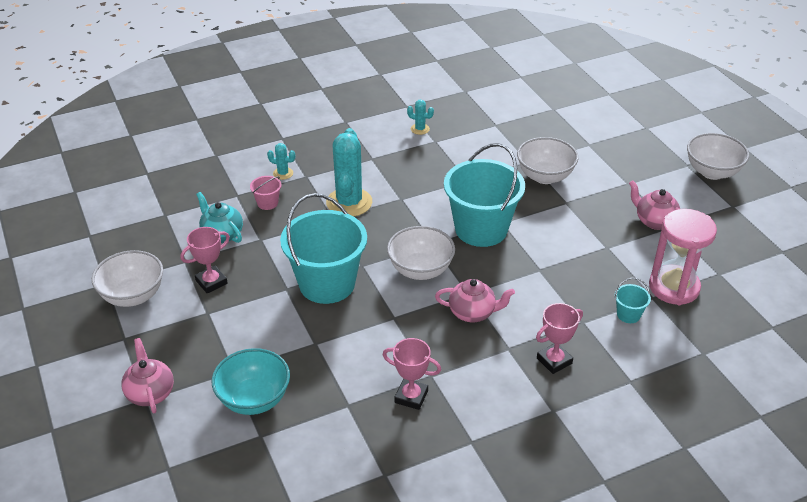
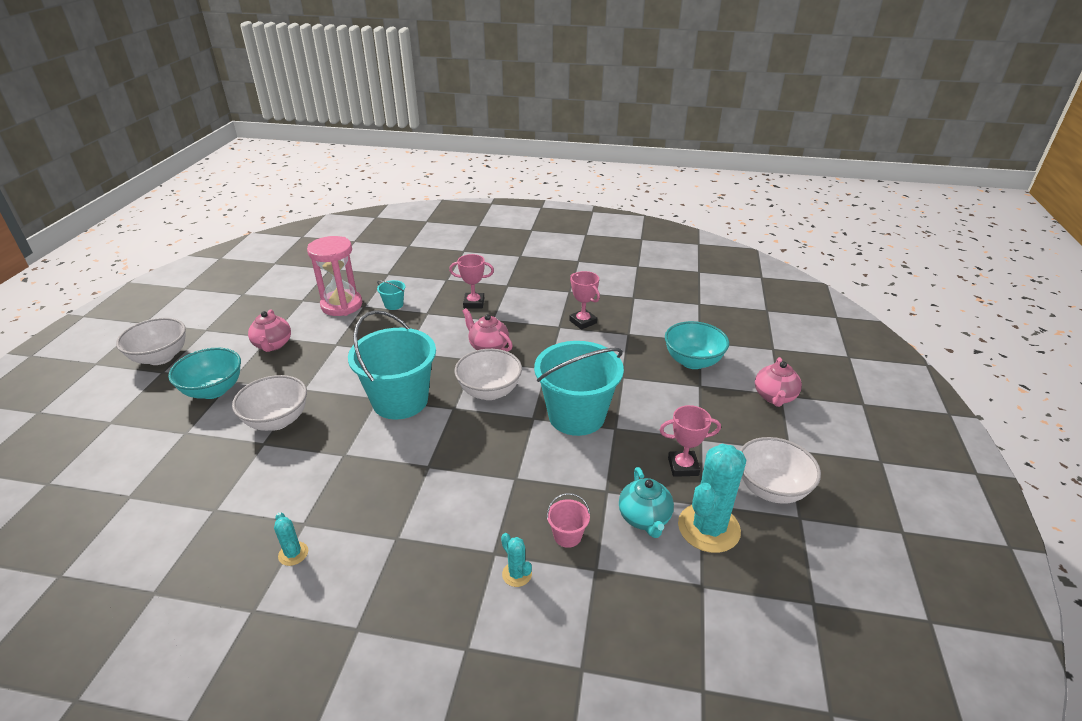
camera: 145 degrees left, 5 degrees down
(349, 202) = (481, 488): turquoise cactus -> turquoise cactus (708, 528)
(625, 172) = (214, 390): none -> turquoise bowl

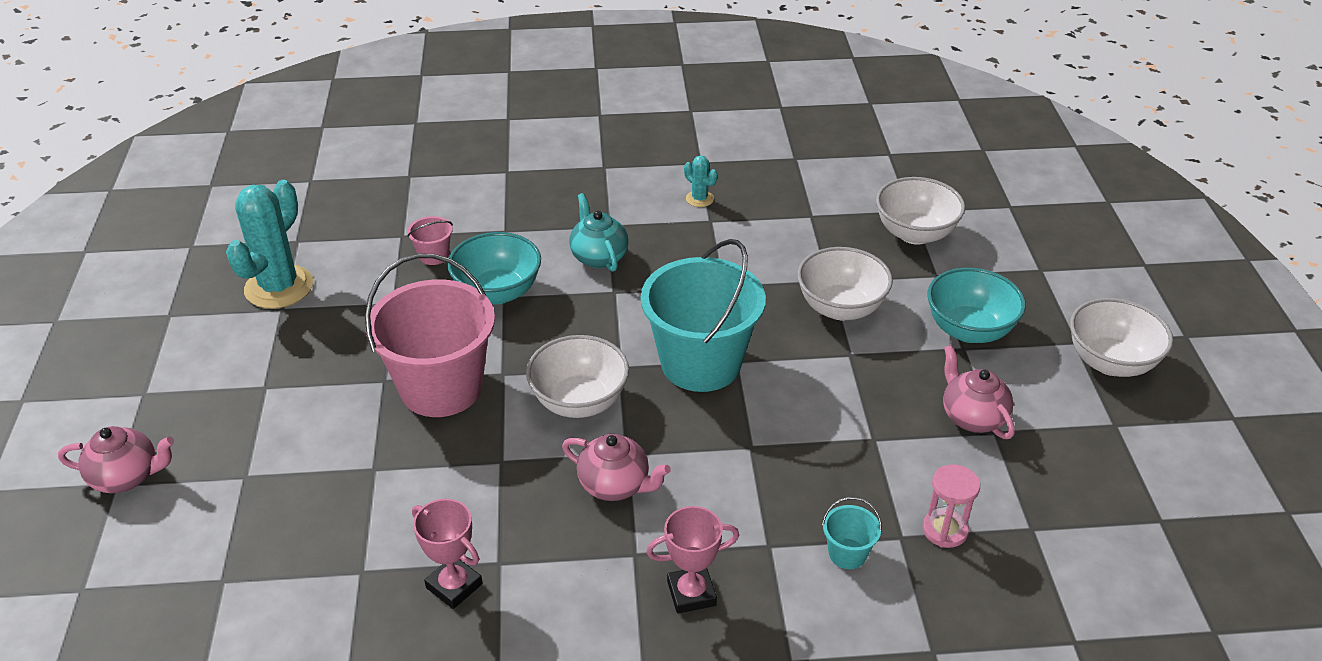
camera: 165 degrees right, 5 degrees up
(341, 305) = (944, 530): pink hourglass -> pink hourglass, size x0.55
(517, 574) = (478, 220): turquoise cactus -> none
(576, 416) = (441, 387): turquoise bucket -> pink bucket
(644, 518) = (350, 284): turquoise teapot -> turquoise teapot (598, 256)
(683, 466) = (296, 346): pink trophy -> none
(692, 361) = (247, 525): turquoise bowl -> turquoise bowl (498, 292)
(771, 489) = (190, 339): white bowl -> white bowl (915, 233)
(774, 397) = (127, 477): pink teapot -> pink teapot turned 90 degrees clockwise

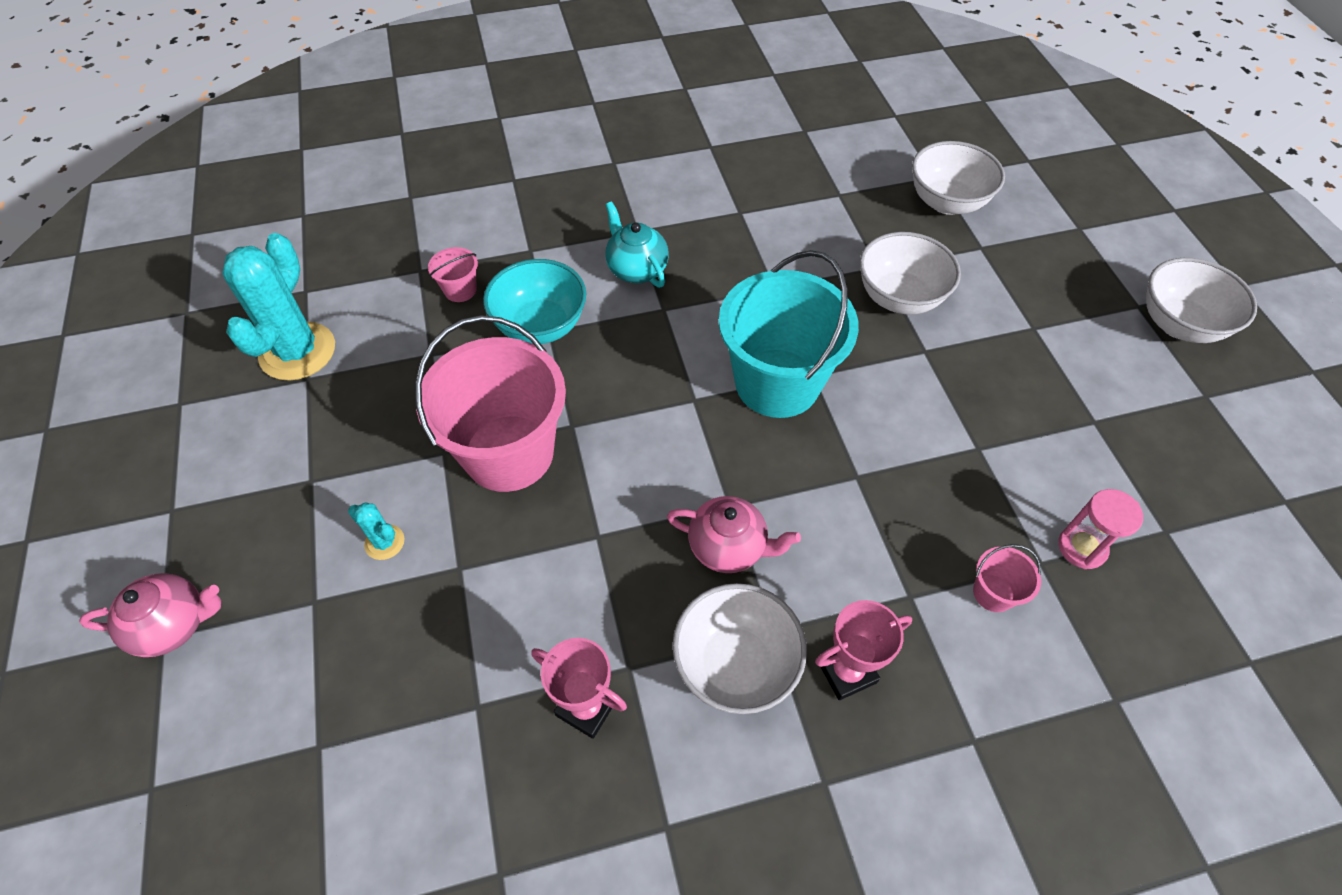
camera: 10 degrees left, 15 degrees up
(579, 401) = (662, 448): white bowl -> white bowl (735, 664)
(699, 199) = (722, 188): turquoise cactus -> turquoise cactus (384, 542)
(847, 553) = (993, 593): turquoise bucket -> pink bucket
(969, 330) = (1033, 306): turquoise bowl -> none
(972, 417) = (1067, 407): pink teapot -> none

